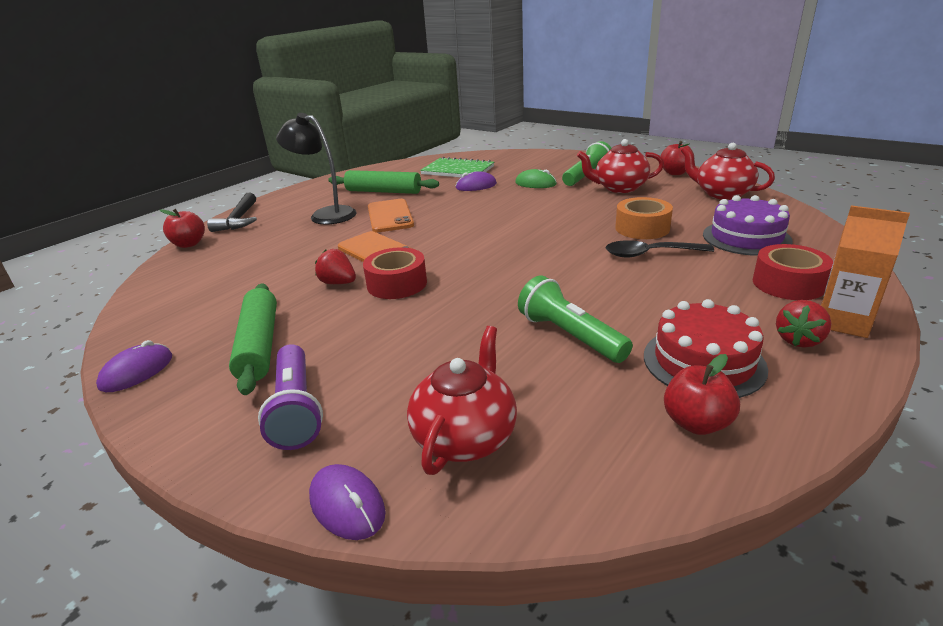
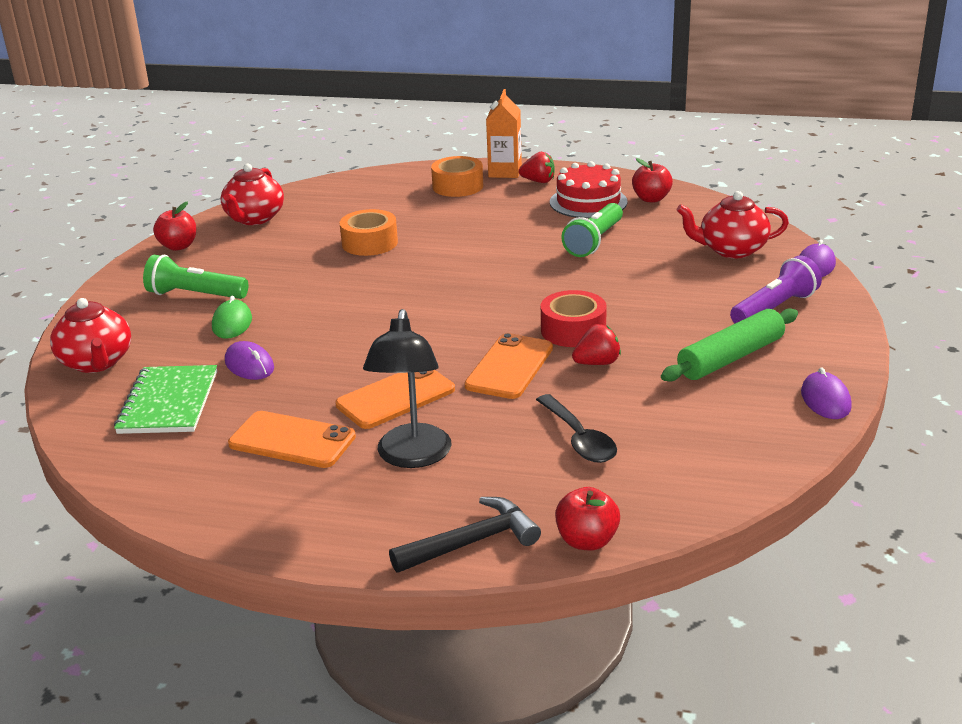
camera: 115 degrees left, 0 degrees up
(137, 371) = (825, 400): purple mouse -> purple mouse turned 75 degrees clockwise
(338, 283) = (597, 363): red strawberry -> red strawberry turned 120 degrees counterclockwise
(383, 191) = (292, 440): green rolling pin -> orange phone
(619, 188) = (243, 269): red teapot -> red teapot (97, 362)
(650, 254) = (430, 233): black spoon -> black spoon (578, 438)
(746, 237) = (373, 202): purple cake -> none
(788, 284) = (458, 186): red tape -> orange tape

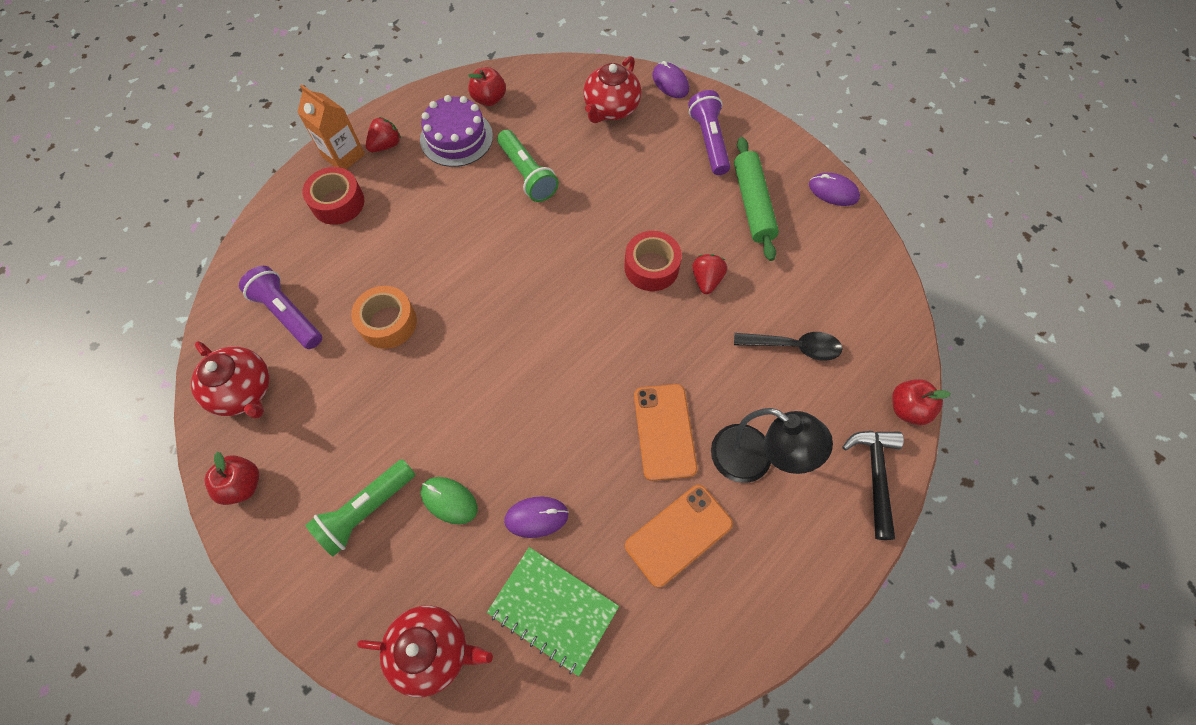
camera: 60 degrees left, 35 degrees up
(335, 208) = (288, 314): none -> purple flashlight
(458, 186) = (338, 203): orange tape -> red tape
(509, 367) = (673, 335): orange phone -> none
(588, 202) = (456, 138): red cake -> purple cake

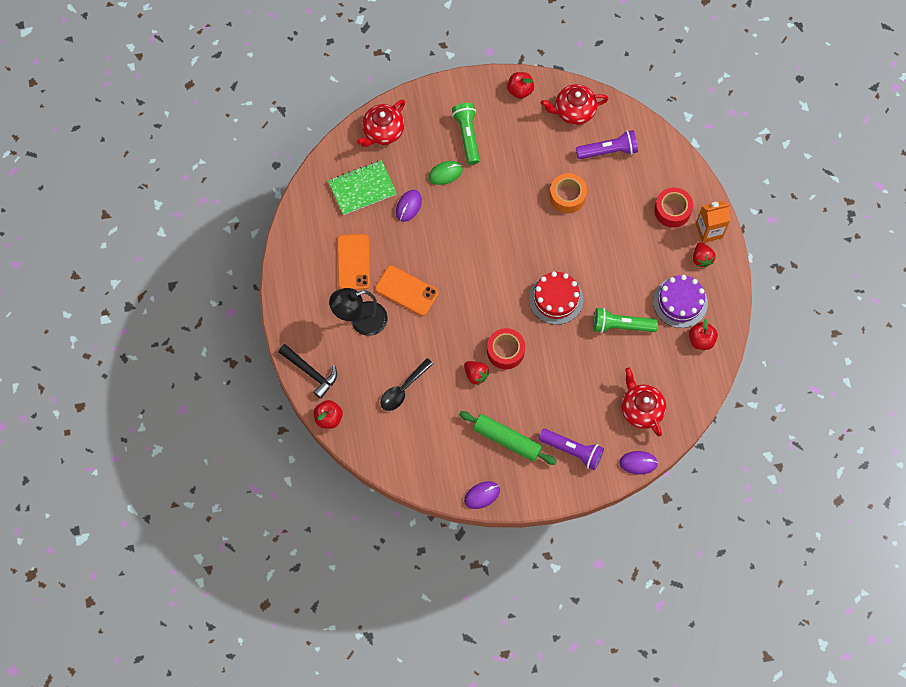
camera: 125 degrees right, 5 degrees up
(542, 255) = (556, 299): none -> red cake

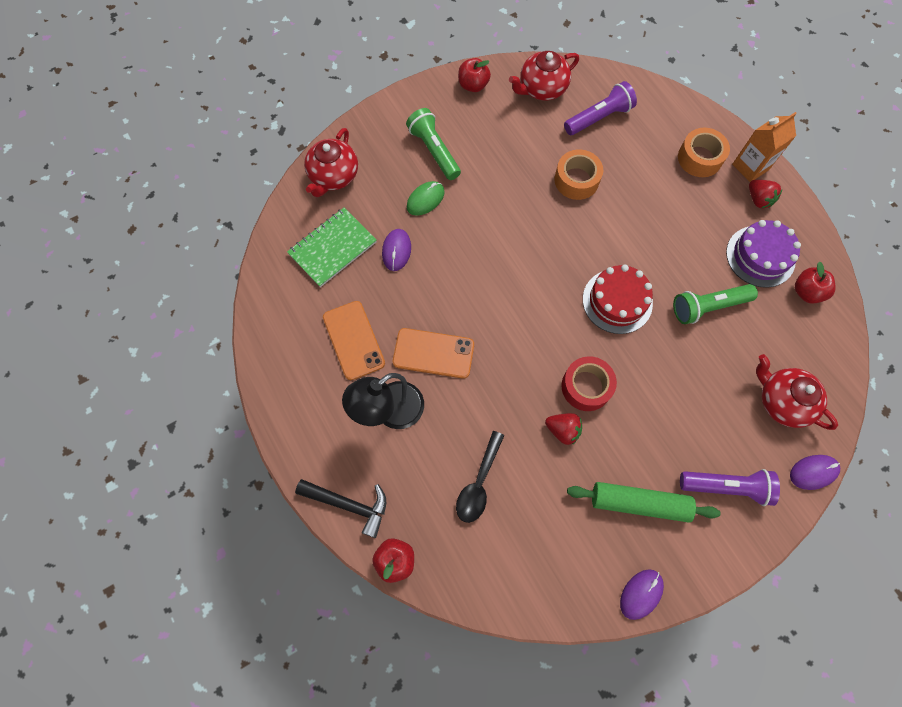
camera: 20 degrees left, 0 degrees up
(672, 210) = (699, 158): red tape -> orange tape

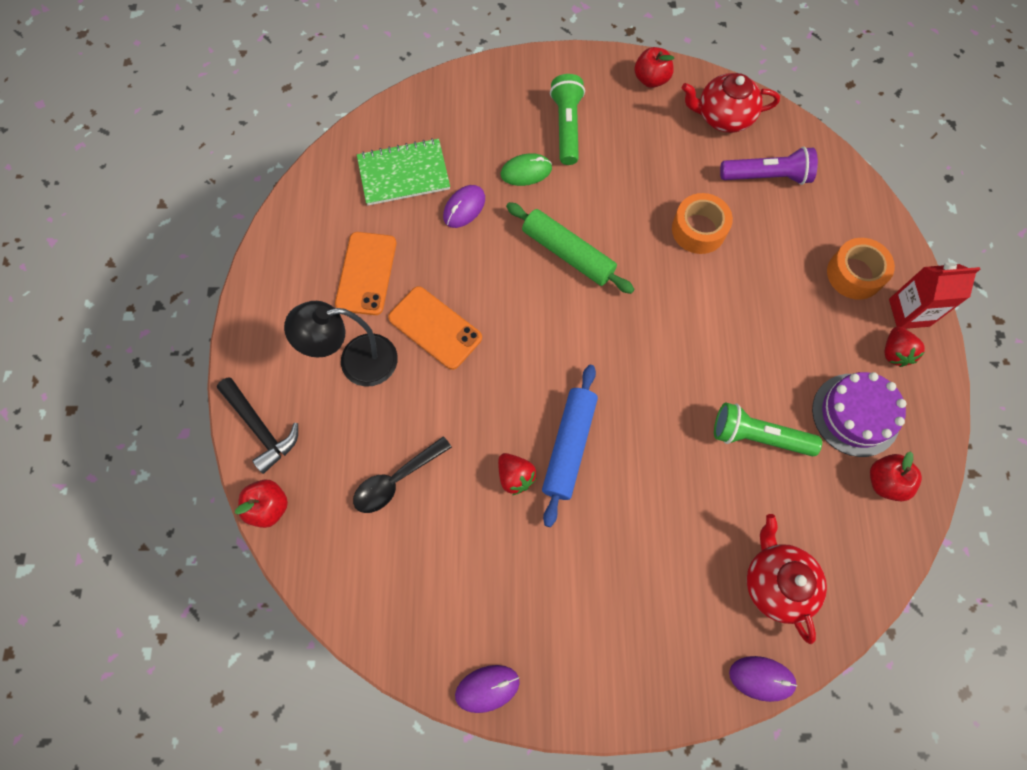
camera: 30 degrees right, 0 degrees up
(333, 176) = (450, 104): red teapot -> none
(586, 387) = (568, 446): red tape -> blue rolling pin
(617, 301) = (660, 377): red cake -> none
(639, 503) = (546, 596): green rolling pin -> green rolling pin (567, 254)
(726, 487) = (652, 635): purple flashlight -> none
(750, 167) = (909, 312): orange carton -> red carton

